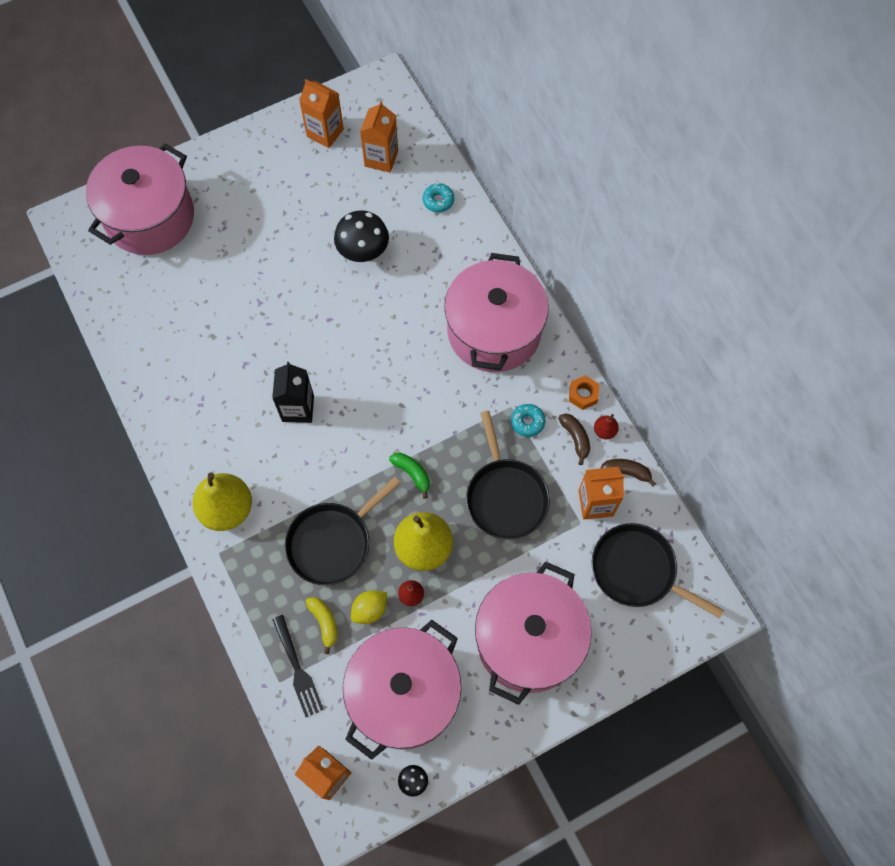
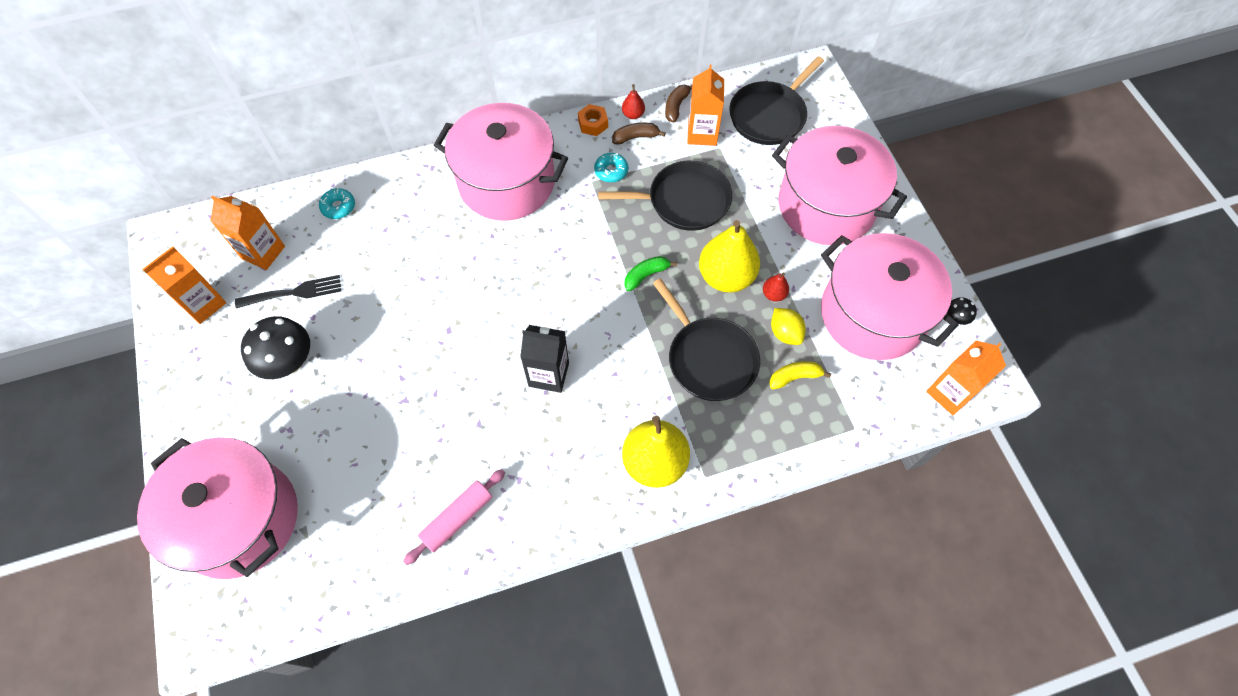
camera: 80 degrees left, 5 degrees down
(164, 366) = (457, 518): none -> pink rolling pin
(297, 669) = (842, 409): black fork -> black fork (294, 292)
(363, 252) = (375, 285): black mushroom -> black mushroom (289, 362)

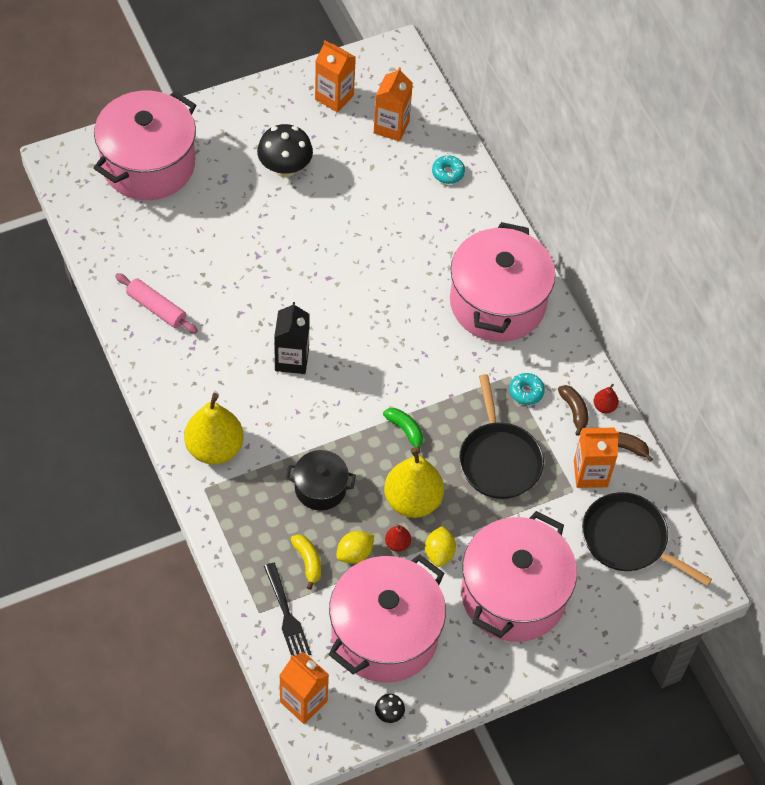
camera: 80 degrees right, 5 degrees down
(294, 292) = (353, 158): black fork -> black fork (287, 615)
(593, 124) = (585, 371): orange nut -> none
(709, 359) = (320, 488): black pan -> black pot
(784, 260) = (439, 553): none -> yellow lemon

